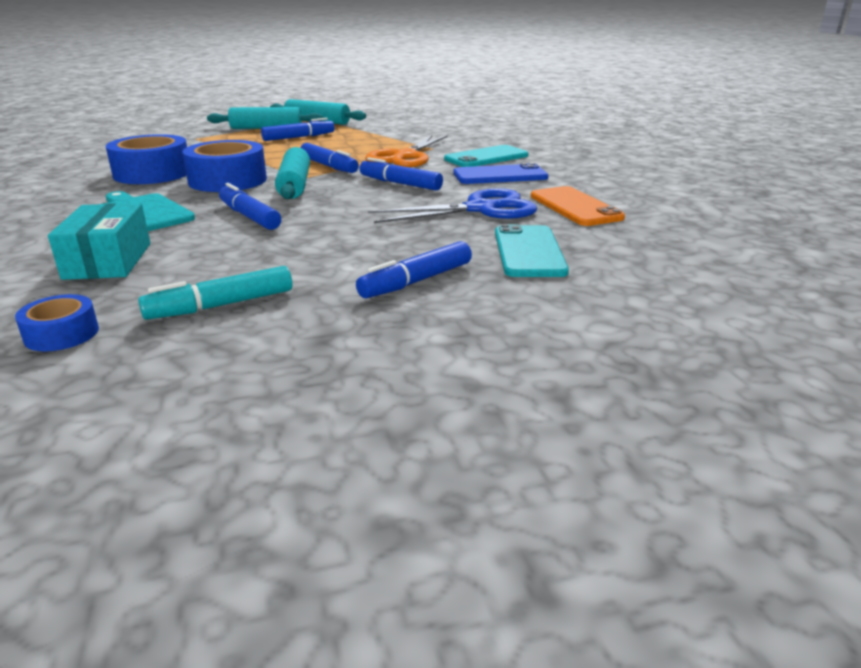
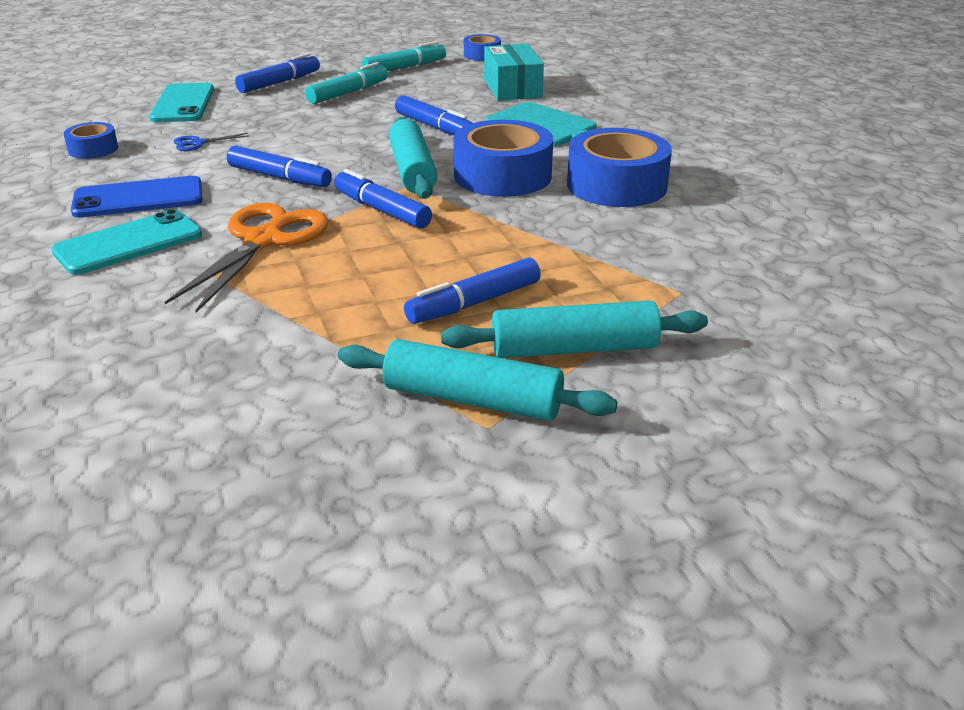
camera: 175 degrees right, 5 degrees up
(324, 260) = (348, 93): none -> turquoise marker
(481, 209) = (198, 143): blue scissors -> blue scissors, size x0.42
(575, 207) = (93, 149): orange phone -> blue tape

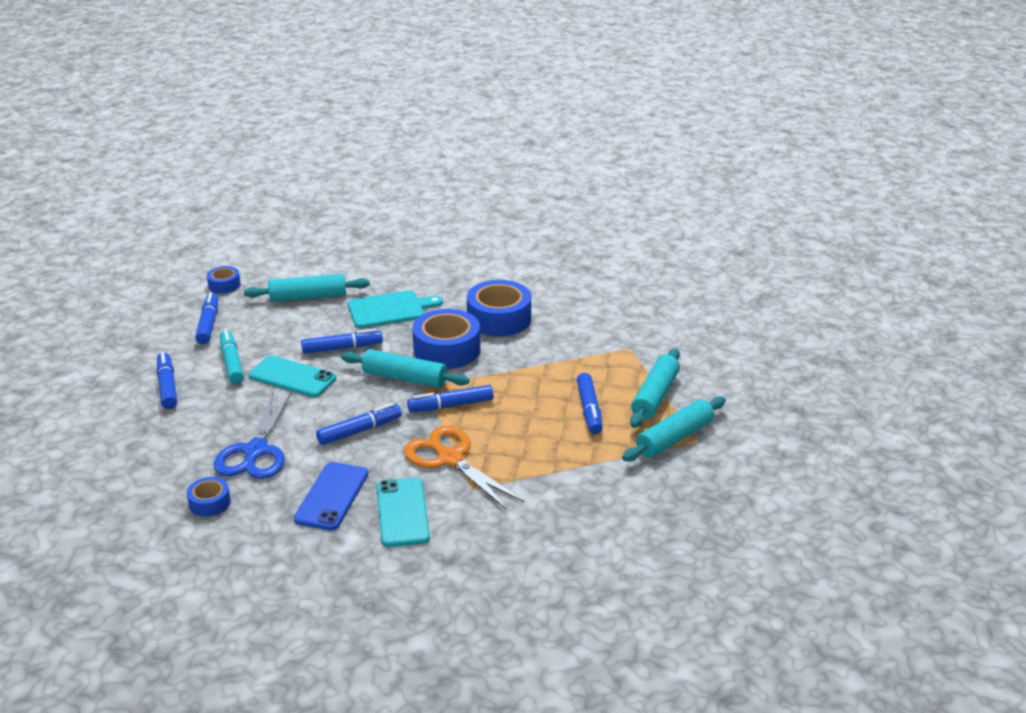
camera: 60 degrees left, 0 degrees up
(183, 104) = (158, 442): turquoise phone -> turquoise phone (292, 377)
(198, 143) = (255, 451): blue scissors -> blue scissors, size x2.36
(405, 68) = (208, 324): turquoise marker -> blue marker
(512, 88) = (308, 297): turquoise box -> turquoise rolling pin

